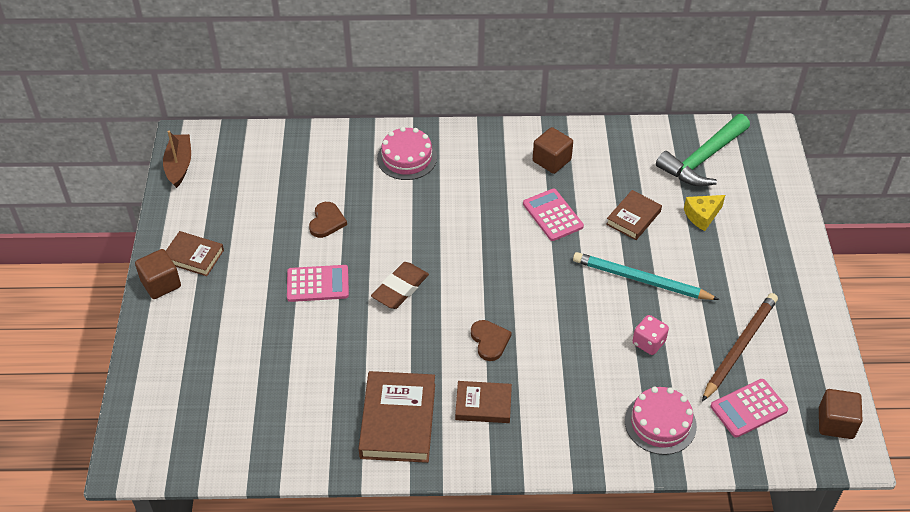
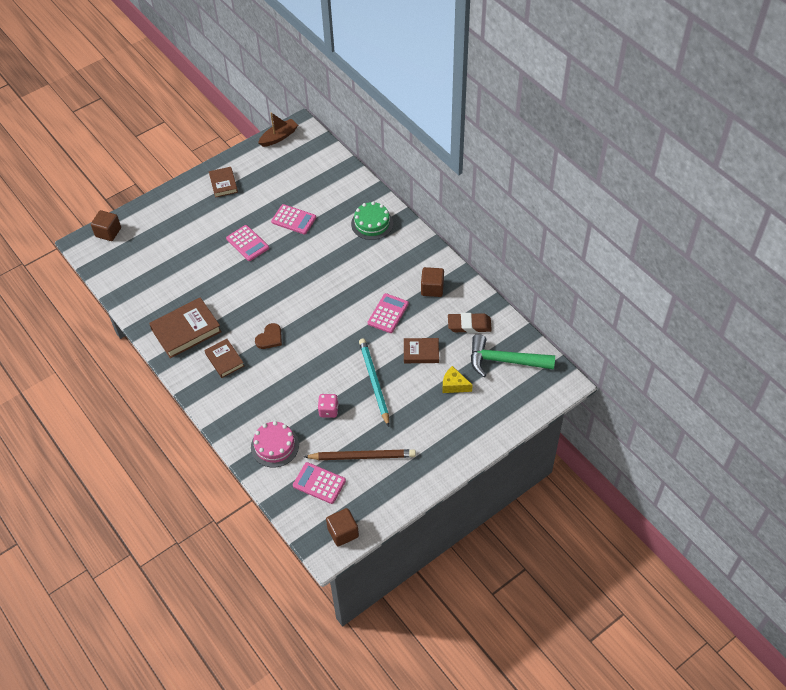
camera: 55 degrees right, 5 degrees up
(161, 284) = (195, 184): brown cube -> brown cube (108, 232)
(327, 221) = (293, 220): brown heart -> pink calculator
(400, 288) = (273, 279): brown eraser -> brown eraser (469, 325)
(407, 158) = (372, 223): pink cake -> green cake

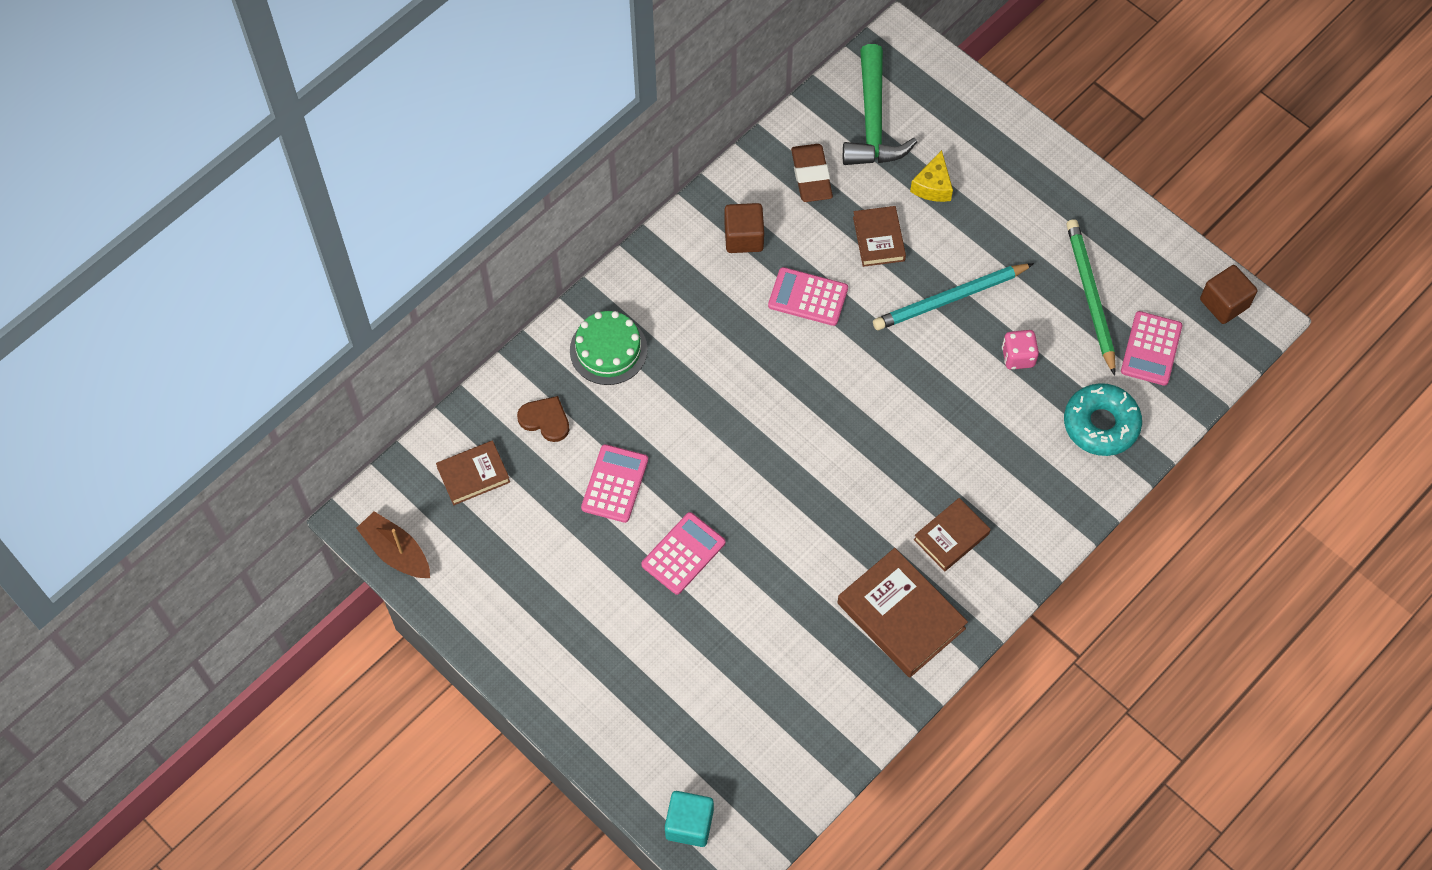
camera: 100 degrees left, 10 degrees up
(108, 232) = (689, 824): brown cube -> turquoise cube
(223, 184) = (535, 631): brown book -> brown book (473, 475)
(270, 338) = (891, 473): brown heart -> brown heart (545, 420)
(274, 446) = (1101, 424): pink cake -> turquoise donut
(362, 456) = (1090, 296): brown pencil -> green pencil

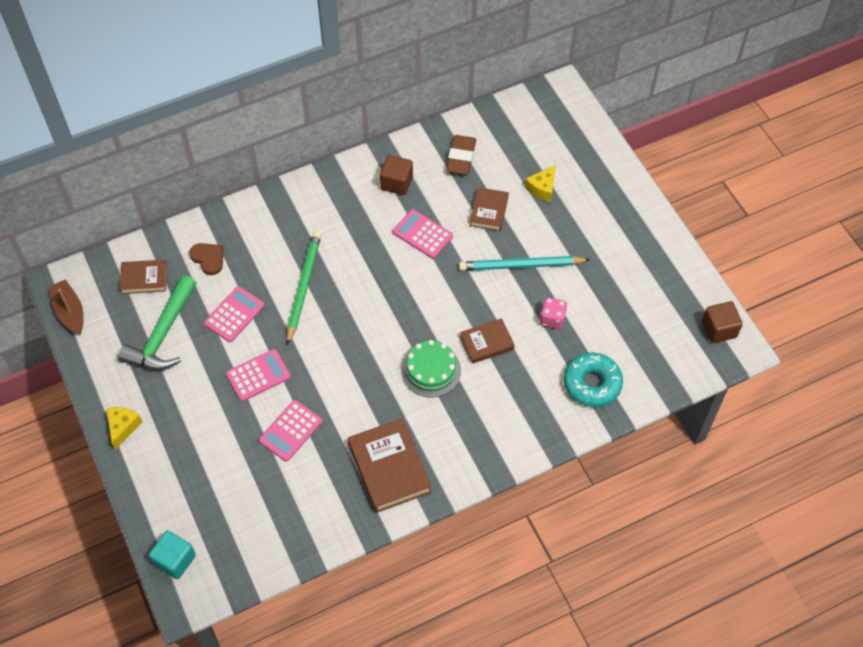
camera: 20 degrees right, 5 degrees down
(541, 680) = (123, 427): none -> yellow cheese
(608, 350) = (272, 227): green cake -> green cake (431, 370)
(873, 122) = (519, 135): green hammer -> green hammer (163, 335)
(951, 537) = (450, 425): brown book -> brown book (487, 343)
(1090, 296) = (622, 294): green pencil -> green pencil (303, 287)
(1151, 349) = (651, 343): pink calculator -> pink calculator (290, 431)

